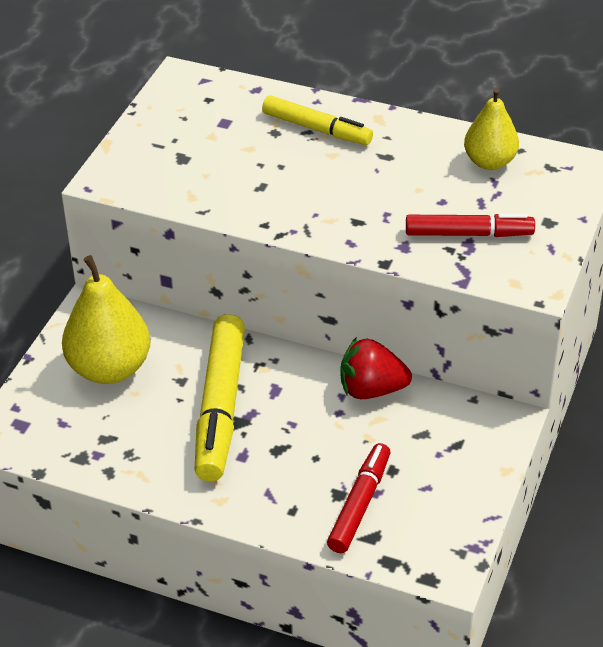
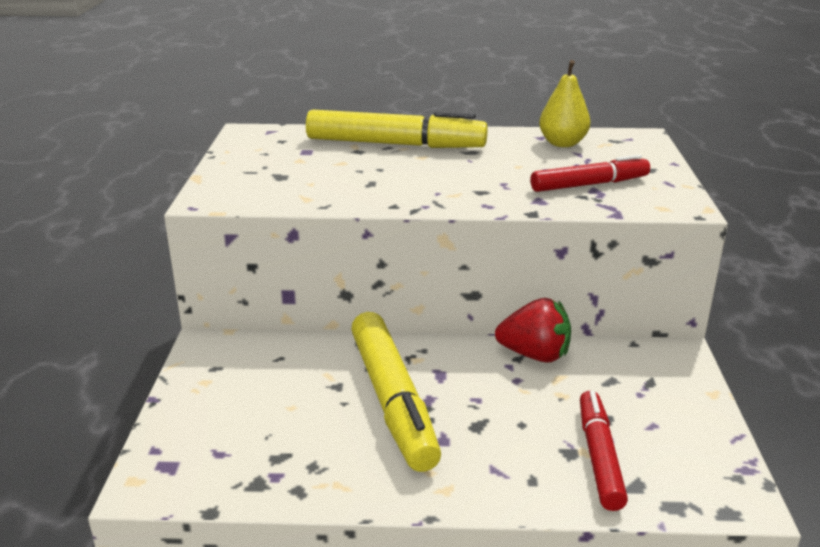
camera: 20 degrees left, 15 degrees down
(110, 368) = (252, 391): yellow pear -> none
(317, 129) = (395, 144): yellow marker -> yellow marker, size x1.60
(371, 390) = (534, 355): red strawberry -> red strawberry turned 150 degrees counterclockwise

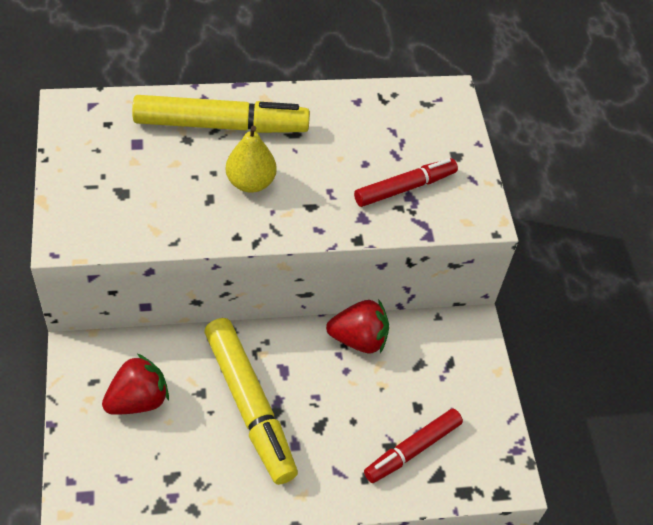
camera: 15 degrees left, 25 degrees up
(261, 386) = (138, 400): none -> red strawberry
(562, 143) = (378, 113): yellow pear -> yellow pear (250, 182)
(599, 456) = (412, 449): red marker -> red marker turned 120 degrees counterclockwise

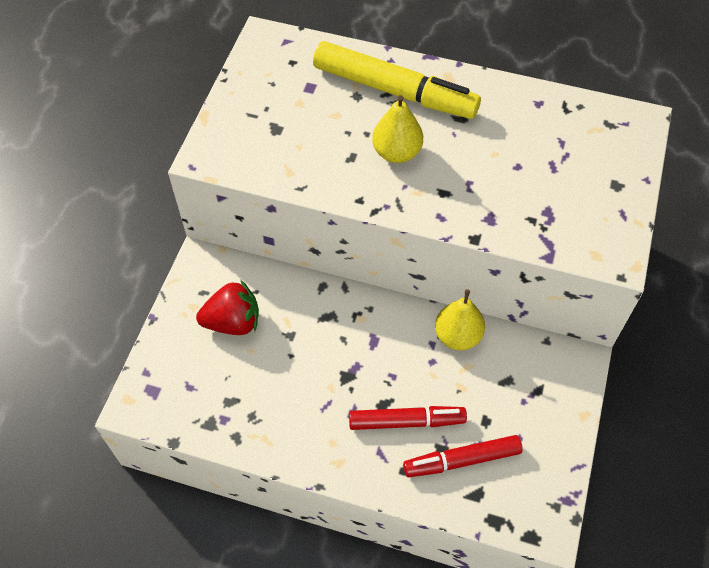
camera: 30 degrees right, 5 degrees up
(249, 405) = (327, 362): yellow marker -> none
(358, 339) = (457, 336): red strawberry -> yellow pear
(405, 188) = (547, 202): red marker -> red marker (406, 421)

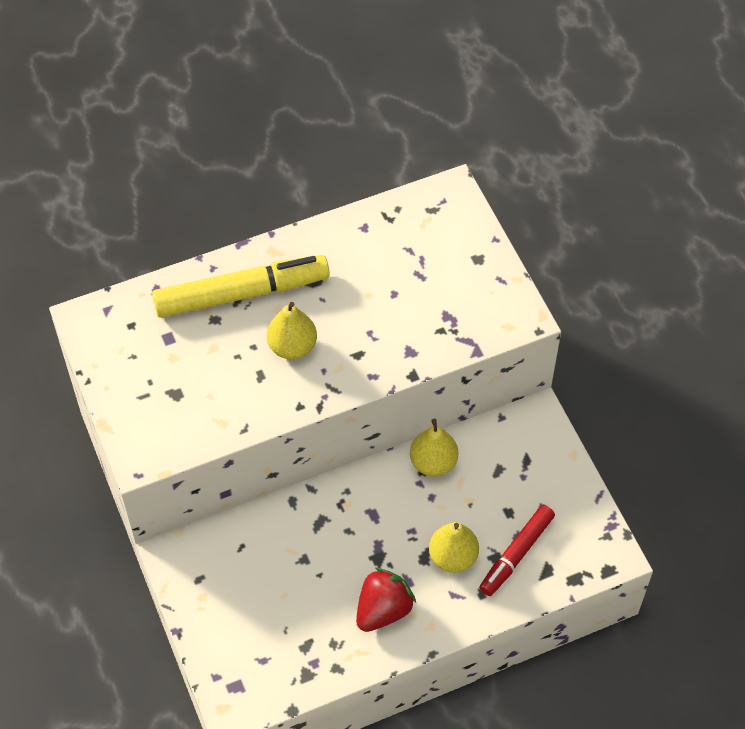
camera: 40 degrees left, 0 degrees up
(233, 322) = (248, 584): red strawberry -> red strawberry (383, 610)
(406, 421) = (453, 557): red marker -> yellow pear

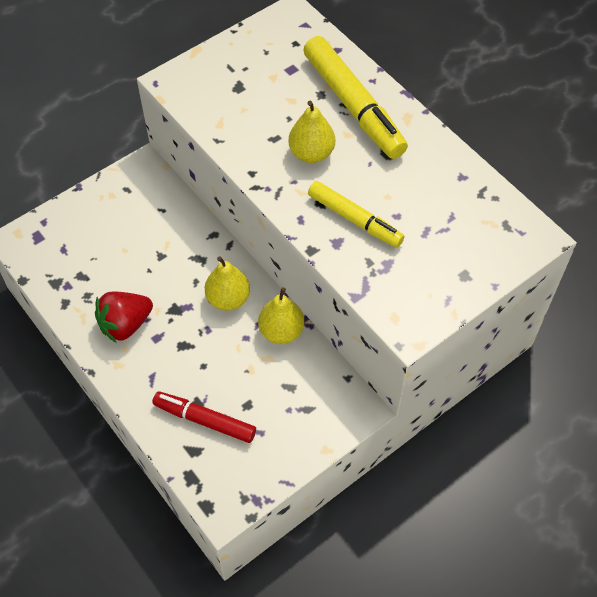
camera: 75 degrees right, 0 degrees up
(383, 610) = (125, 324): red strawberry -> red strawberry turned 120 degrees clockwise
(388, 330) = (354, 219): none -> yellow marker
(453, 557) = (189, 368): yellow pear -> yellow pear (228, 299)

